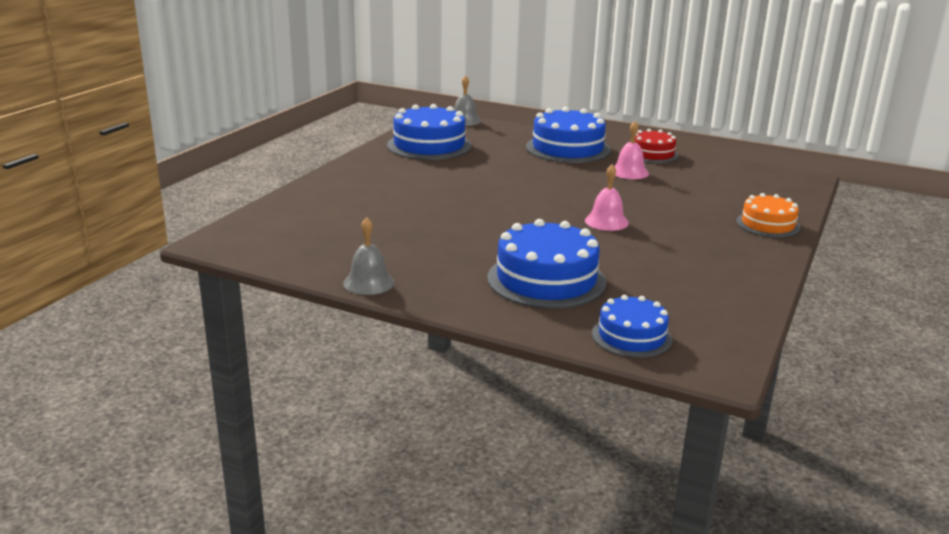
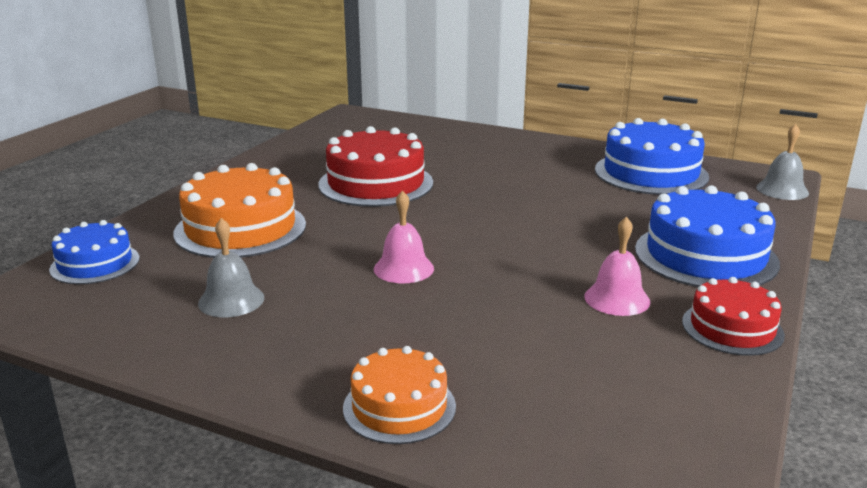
camera: 90 degrees right, 0 degrees up
(368, 282) = (259, 161): grey bell -> grey bell (231, 300)
(441, 230) = (376, 183): none -> red cake
(546, 280) = (240, 228): blue cake -> orange cake

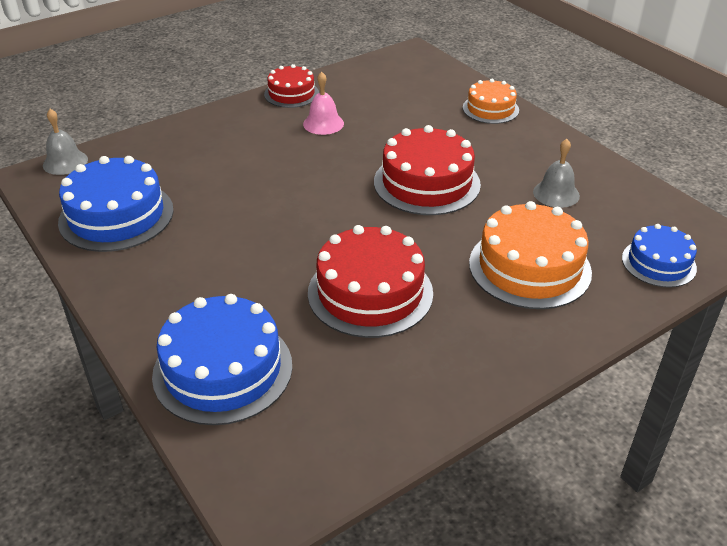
camera: 150 degrees left, 15 degrees up
(403, 268) = (426, 183): pink bell -> red cake
(705, 256) = (227, 131): blue cake -> blue cake (223, 370)

